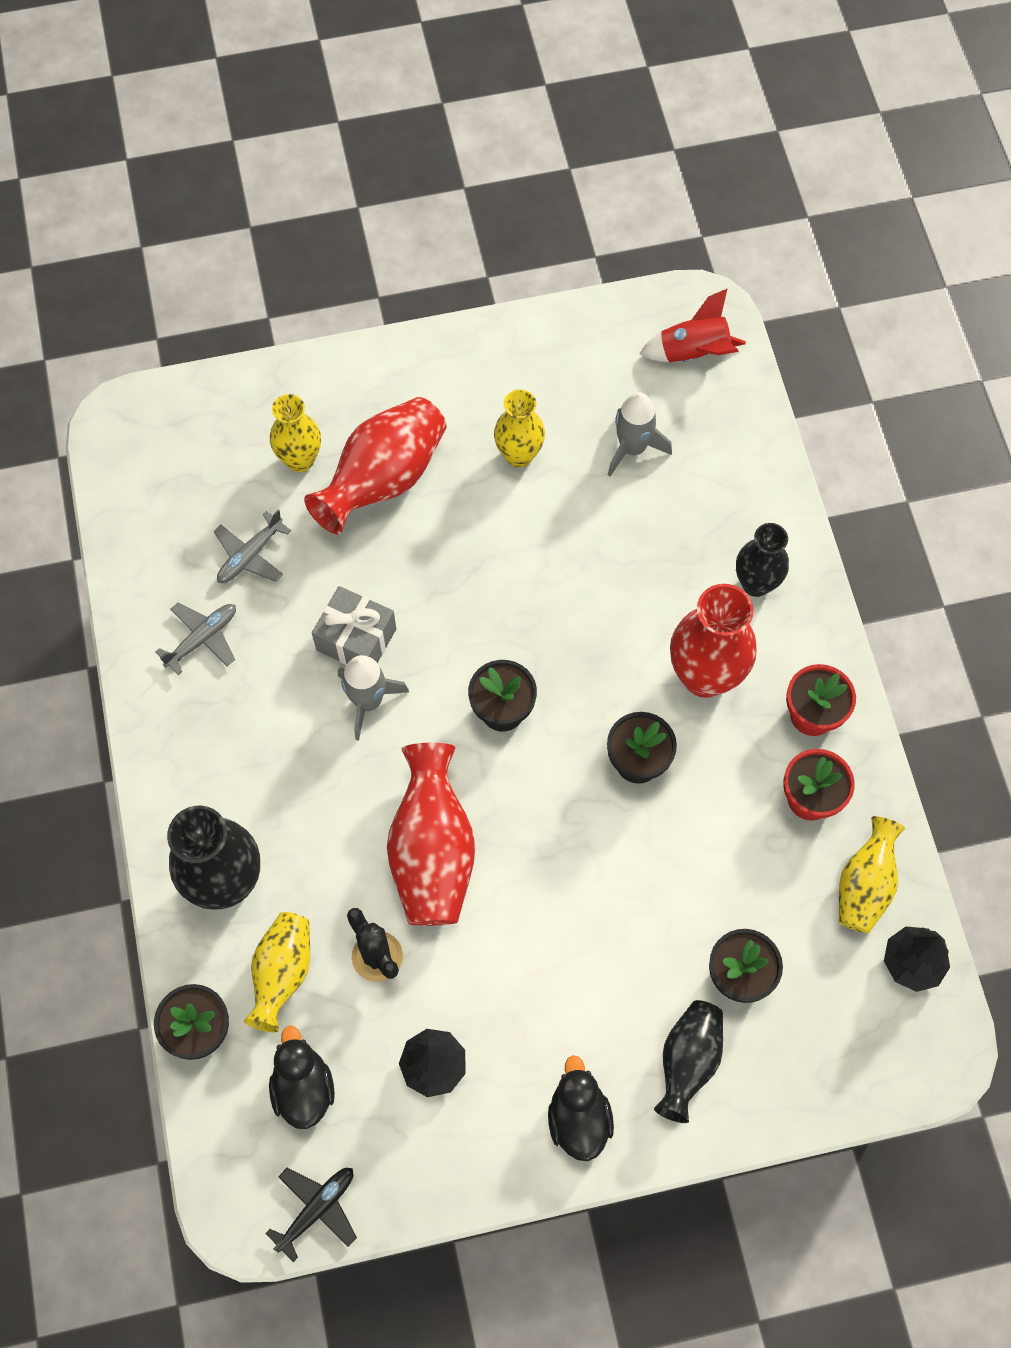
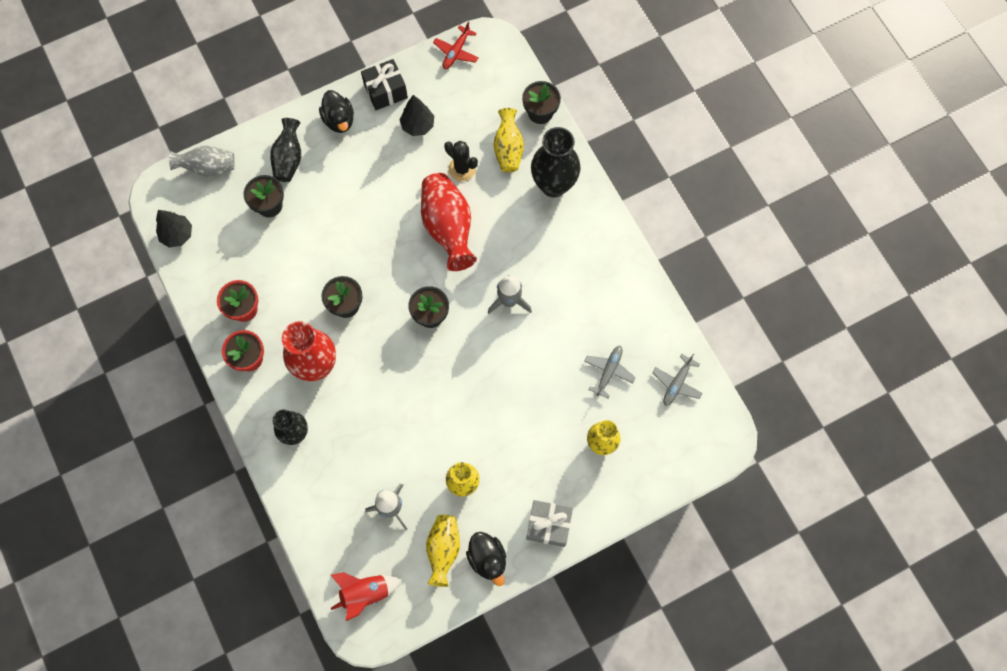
camera: 165 degrees right, 5 degrees up
(202, 638) = (617, 313): grey plane -> grey plane (677, 383)
(303, 1088) = (480, 100): black duck -> black duck (487, 559)
(317, 1209) = (456, 52): black plane -> red plane
(356, 639) = (527, 335): grey gift -> grey gift (548, 525)
(383, 480) = (544, 443): red vase -> none
(476, 1157) = (385, 91): none -> black gift
(842, 1083) = (208, 167): none -> grey vase
(864, 885) = (207, 269): yellow vase -> yellow vase (443, 549)

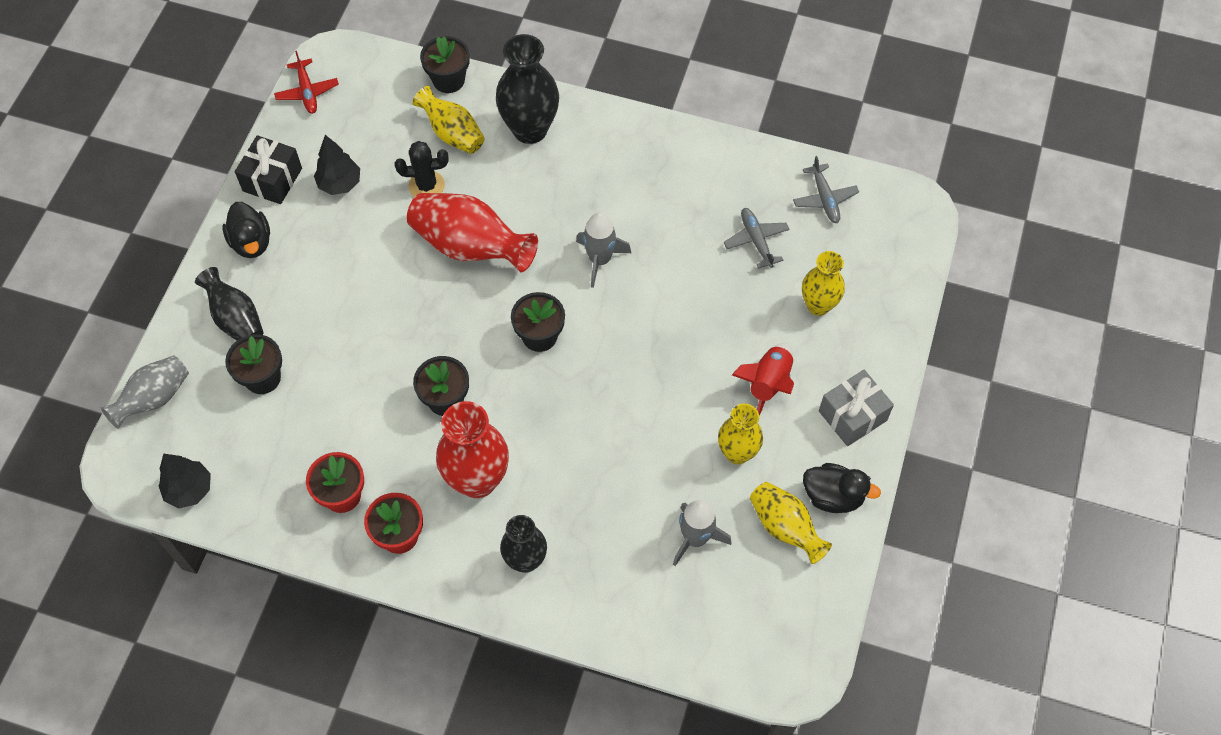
camera: 45 degrees left, 10 degrees down
(339, 120) = (251, 242): black duck -> black duck turned 45 degrees clockwise
(365, 593) = (757, 638): red rocket -> red rocket (768, 384)

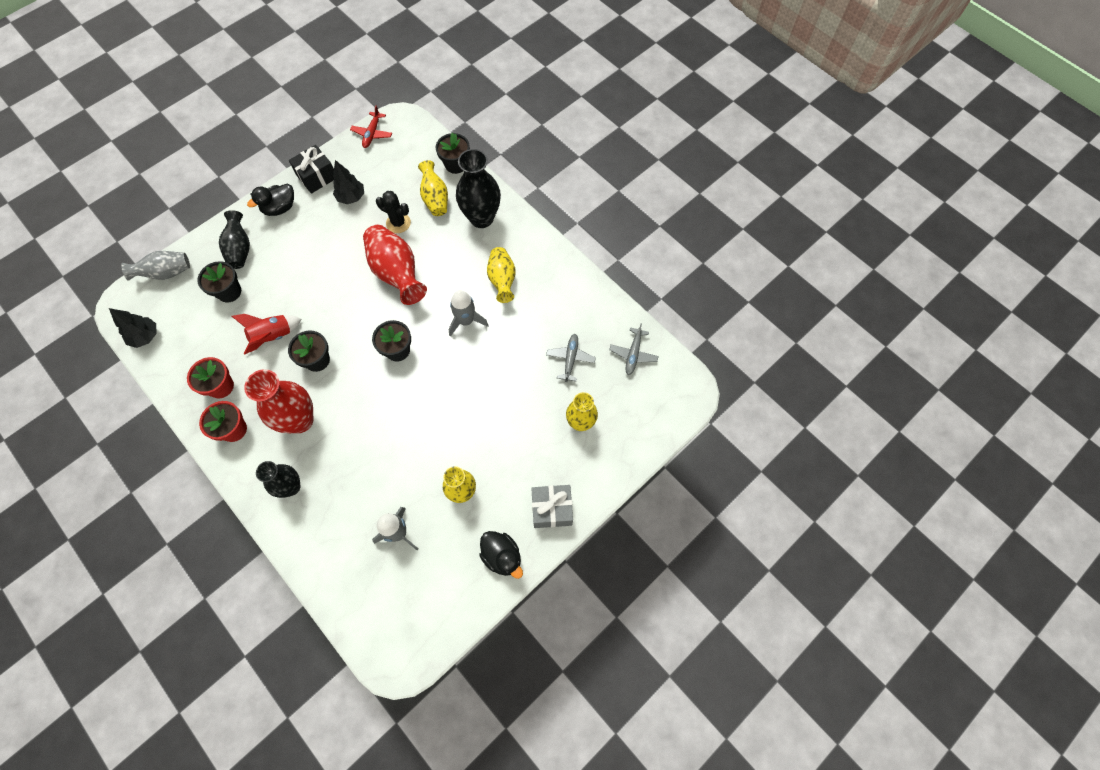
camera: 30 degrees right, 5 degrees up
(251, 242) = (280, 208): black duck -> black duck turned 45 degrees clockwise
(768, 384) = (512, 457): red rocket -> red rocket (273, 336)
(785, 527) = (457, 559): yellow vase -> yellow vase (502, 280)

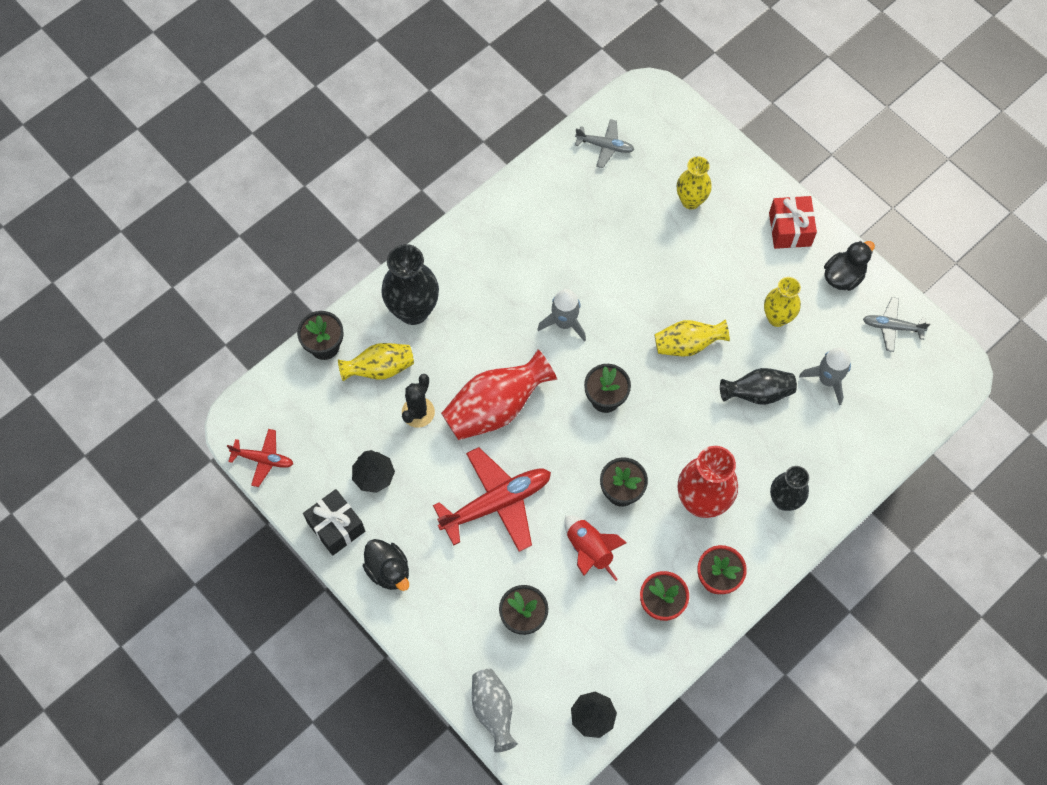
camera: 90 degrees left, 0 degrees up
(240, 249) = (455, 614): black vase -> black vase (757, 393)
(320, 274) = (497, 503): none -> red plane
(502, 280) = (507, 284): yellow vase -> yellow vase (687, 345)
(552, 509) = (789, 229): grey gift -> red gift
(570, 359) = (612, 210): grey plane -> grey plane (892, 327)

